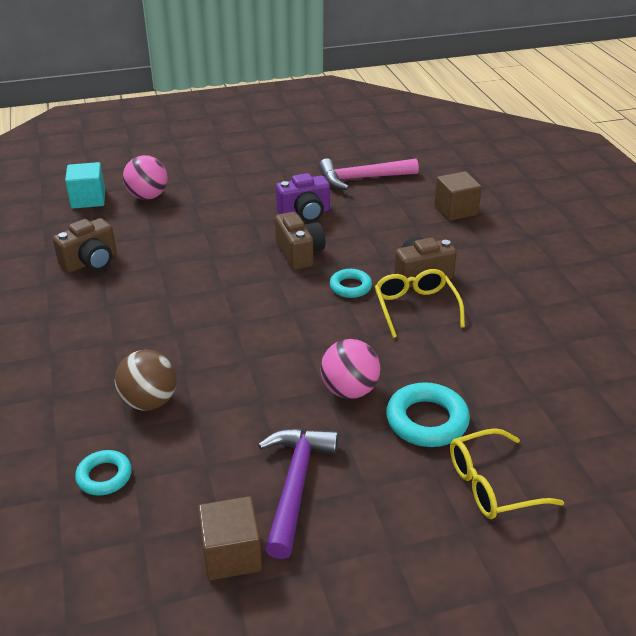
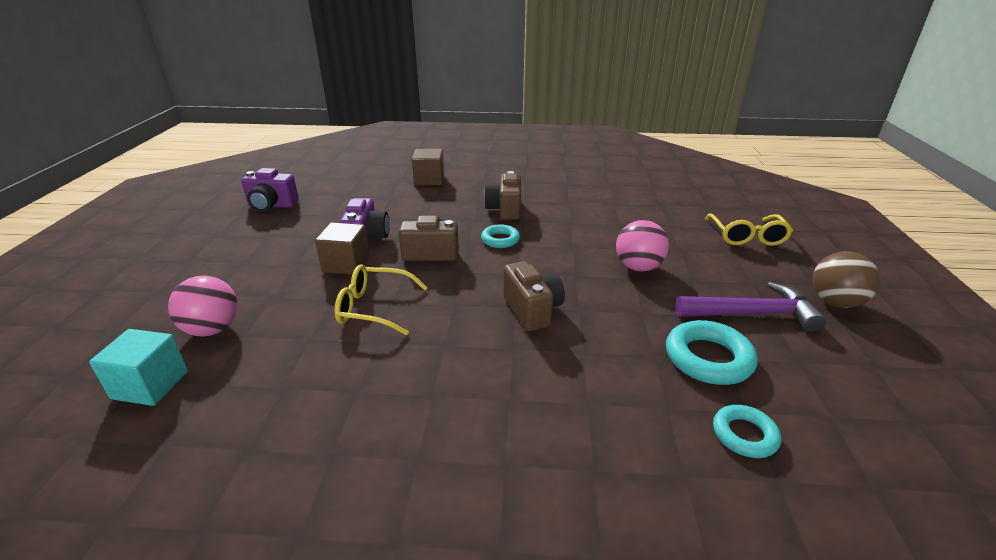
camera: 70 degrees left, 5 degrees down
(91, 262) = (318, 400): brown camera -> brown camera (532, 310)
(149, 401) = (626, 384): brown ball -> brown ball (835, 302)
(231, 554) = (838, 361): brown cube -> brown cube (346, 264)
(295, 485) = (752, 314): purple hammer -> purple hammer turned 150 degrees clockwise
(331, 150) = (271, 205): none -> purple camera
(362, 178) = (340, 202): pink hammer -> none
(415, 307) = (545, 220): yellow glasses -> yellow glasses (373, 308)
(427, 420) = (680, 244): turquoise ring -> turquoise ring (708, 358)

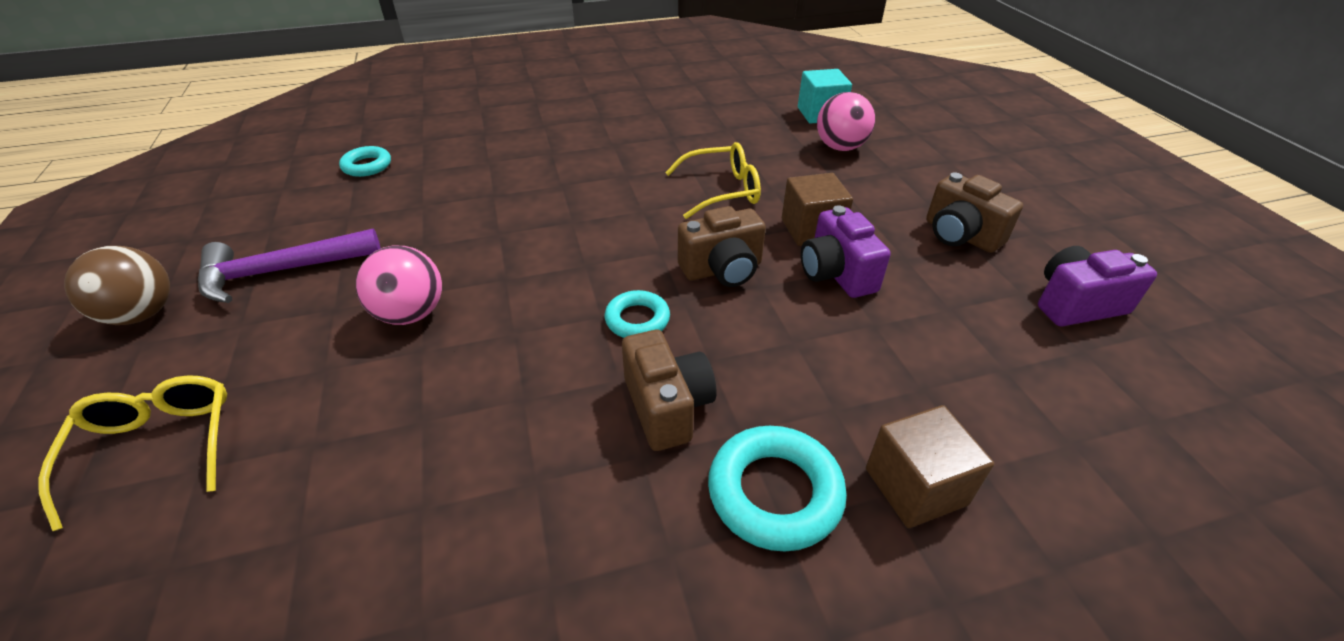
camera: 160 degrees right, 10 degrees up
(532, 310) = (552, 222): brown camera -> brown camera (960, 235)
(708, 358) = (367, 212): turquoise ring -> turquoise ring (774, 493)

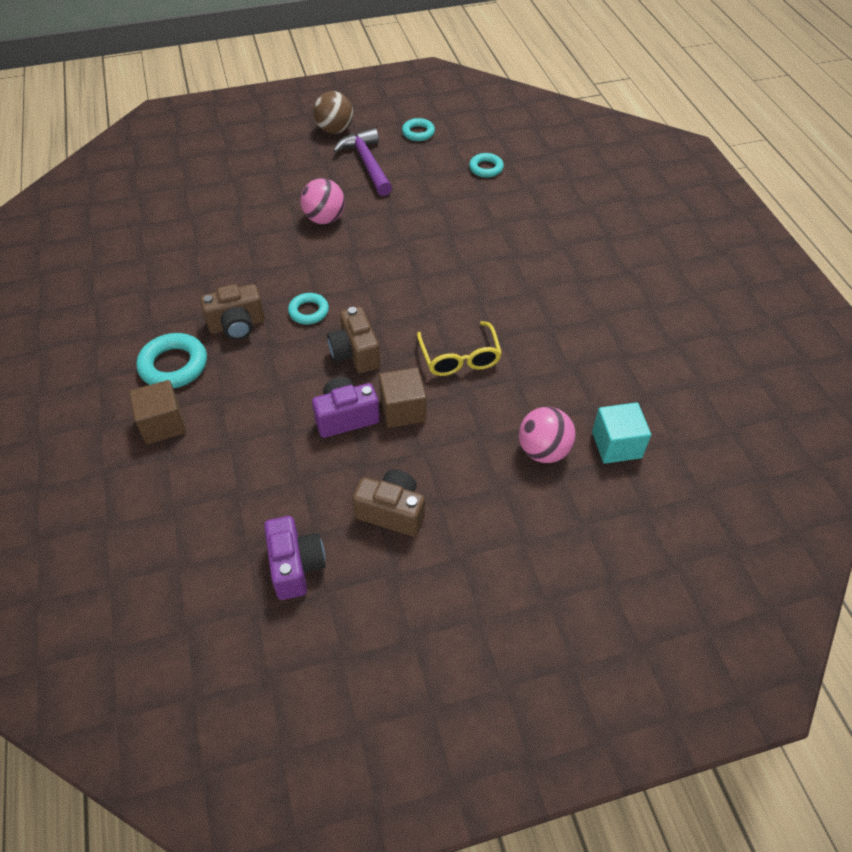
camera: 90 degrees right, 10 degrees up
(158, 447) = (246, 164): yellow glasses -> none
(234, 220) = (418, 133): none -> turquoise ring
(960, 235) = (392, 512): brown camera -> brown camera turned 60 degrees clockwise

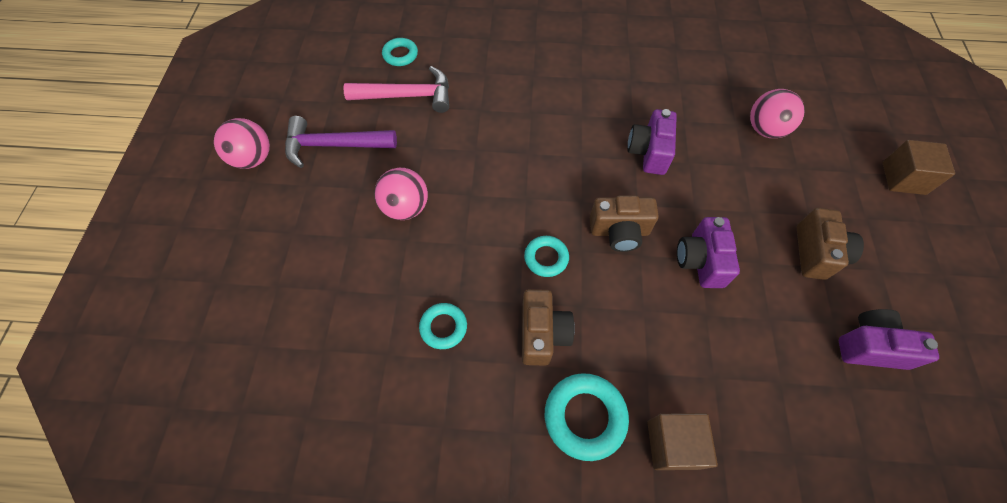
camera: 70 degrees left, 10 degrees up
(335, 130) = (253, 158): brown ball -> pink ball
(392, 512) = (816, 253): brown camera -> brown camera turned 150 degrees clockwise
(403, 410) = (701, 212): brown cube -> brown cube (903, 178)
(418, 133) = (309, 88): turquoise ring -> turquoise ring (443, 327)
(441, 186) = (407, 96): none -> pink hammer
(460, 358) = (649, 152): yellow glasses -> purple camera
(616, 445) = (766, 84): turquoise cube -> none

